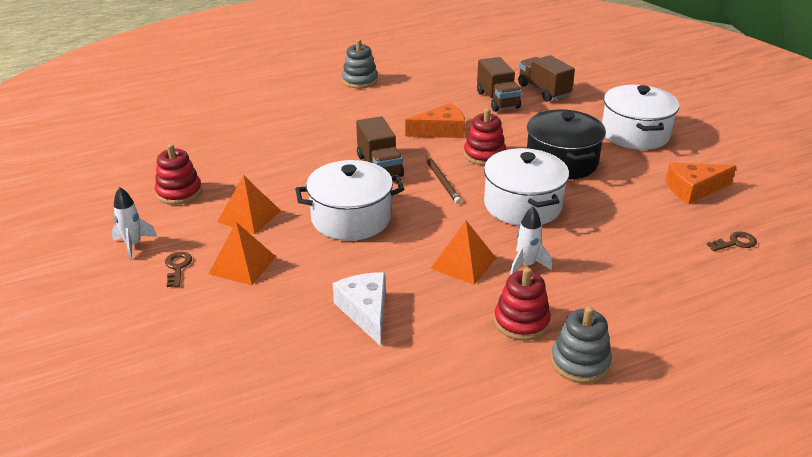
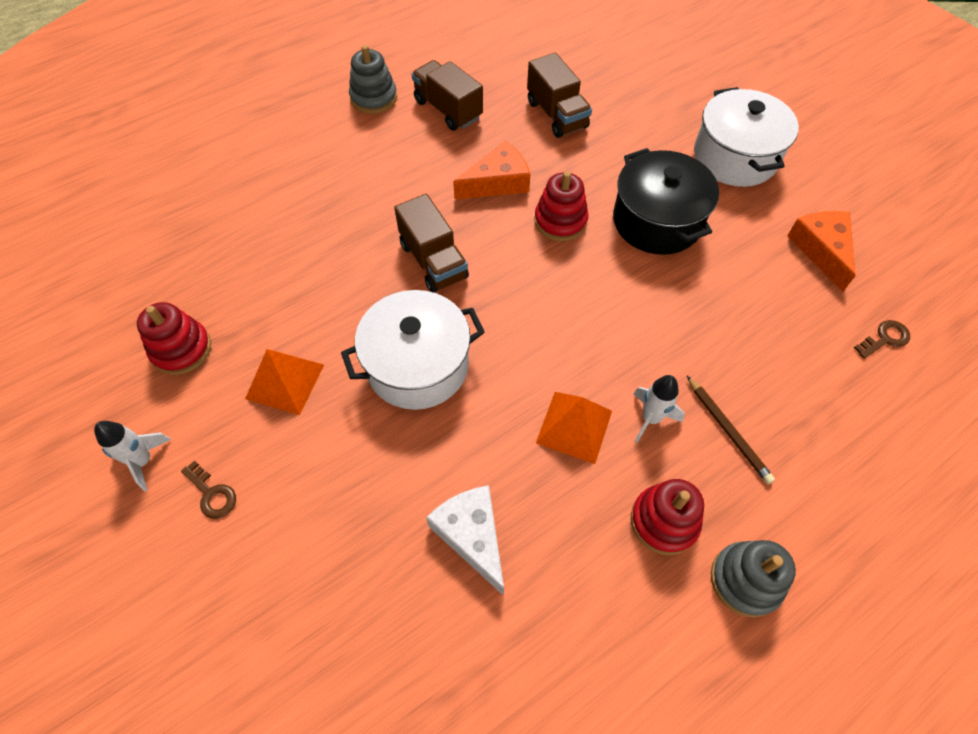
camera: 10 degrees left, 25 degrees up
(177, 267) = (212, 494): brown key -> brown key turned 150 degrees clockwise
(242, 265) = (296, 475): orange pyramid -> none
(442, 181) = (517, 278): brown pencil -> brown pencil (727, 431)
(522, 205) = (625, 309): white pot -> none
(543, 91) = (610, 90): brown truck -> brown truck (448, 109)
(693, 189) = (821, 250): orange cheese -> orange cheese turned 105 degrees clockwise

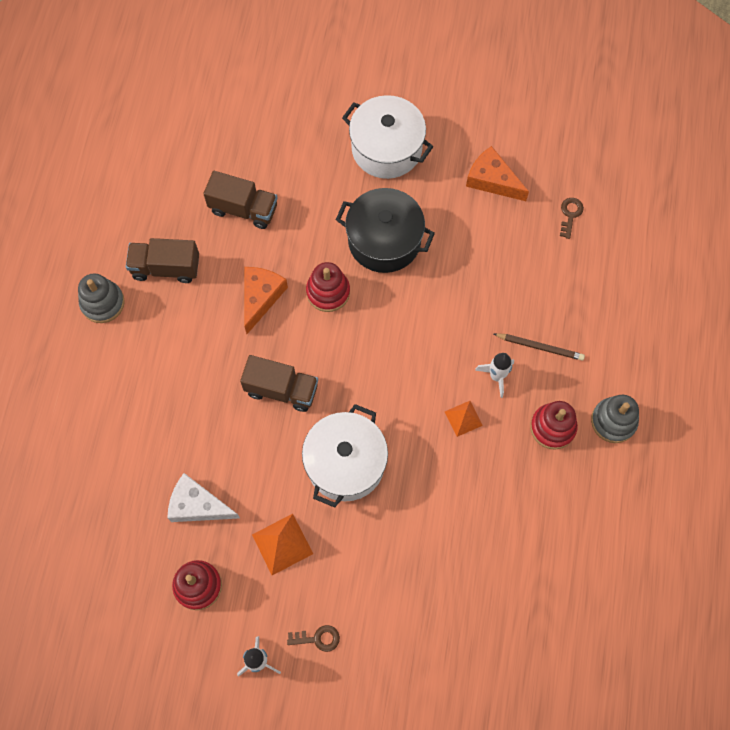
camera: 45 degrees left, 10 degrees up
(472, 536) = (471, 525): white cheese -> white cheese (198, 505)
(574, 426) = (463, 418): orange pyramid -> orange pyramid, size x0.65

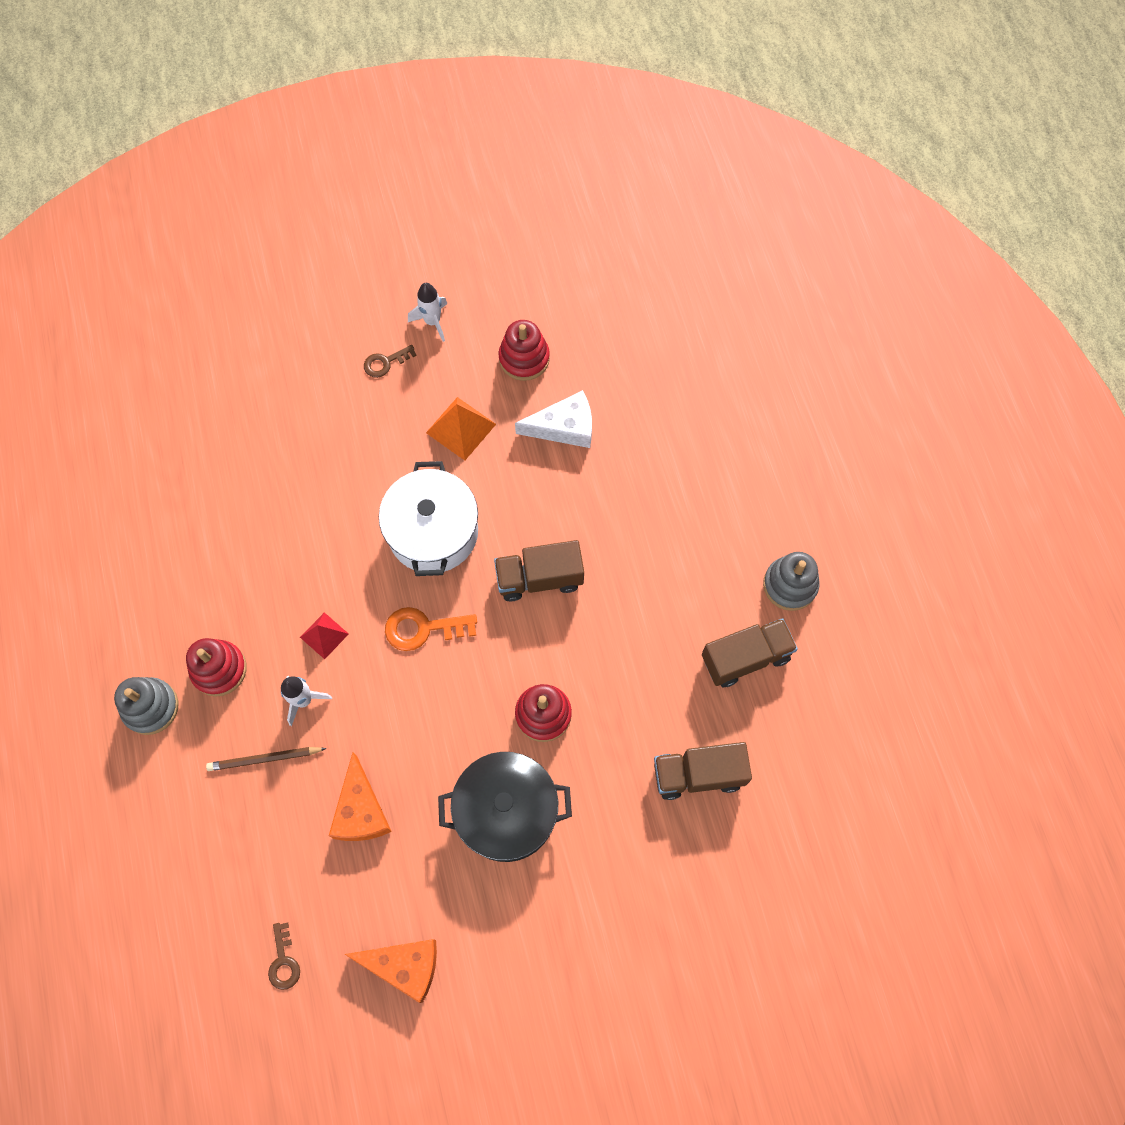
camera: 155 degrees right, 0 degrees up
(261, 297) = (617, 672): orange cheese -> orange cheese (360, 810)
(386, 148) = (562, 948): white pot -> none
(386, 390) = (423, 629): none -> orange key
(463, 418) = (324, 635): orange pyramid -> red pyramid

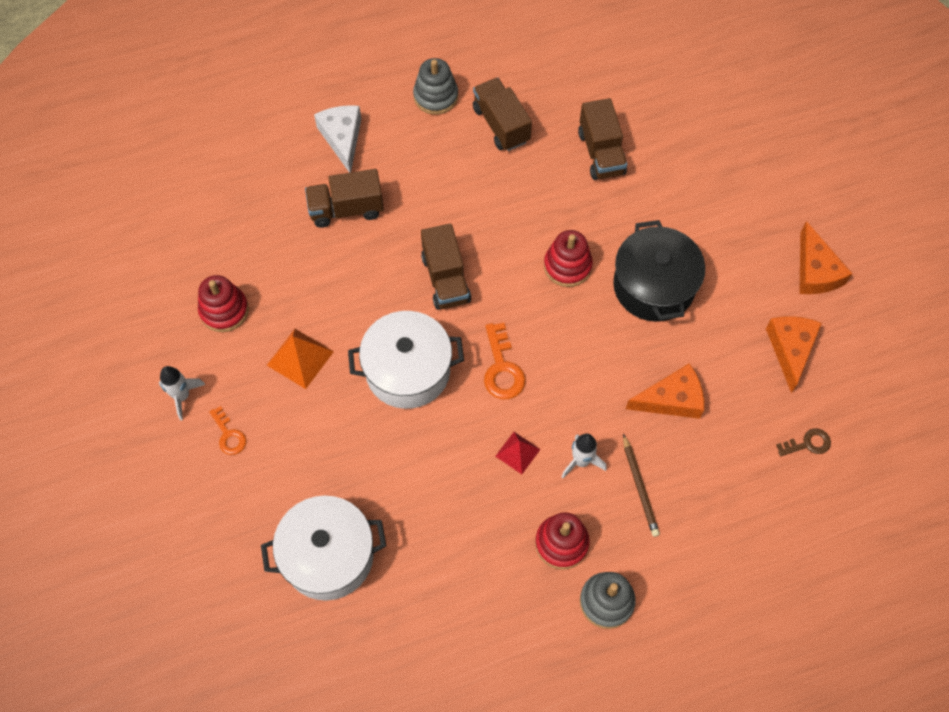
camera: 95 degrees left, 5 degrees down
(247, 448) = (328, 556): none -> white pot
(385, 363) = (229, 435): brown key -> orange key
(507, 1022) = (815, 271): none -> orange cheese
(564, 427) = (296, 271): white cheese -> white cheese (342, 138)
(638, 479) = (346, 209): none -> brown truck

